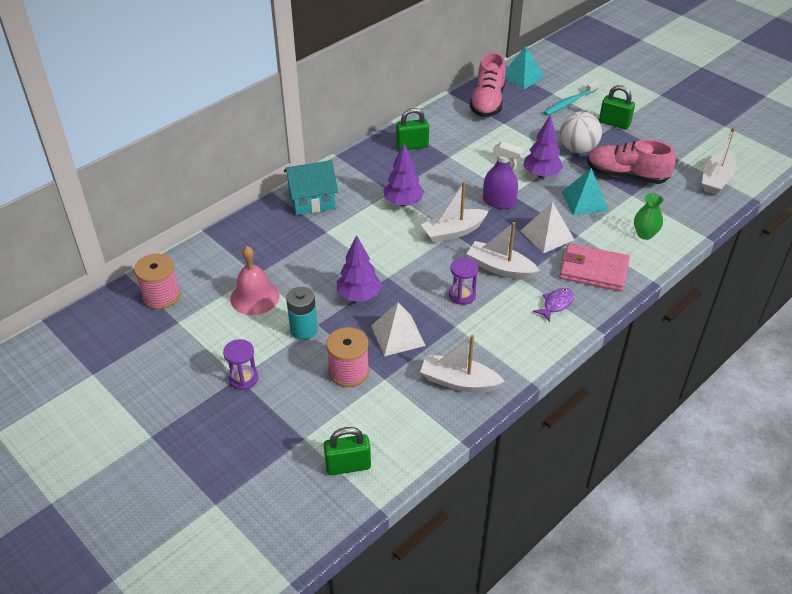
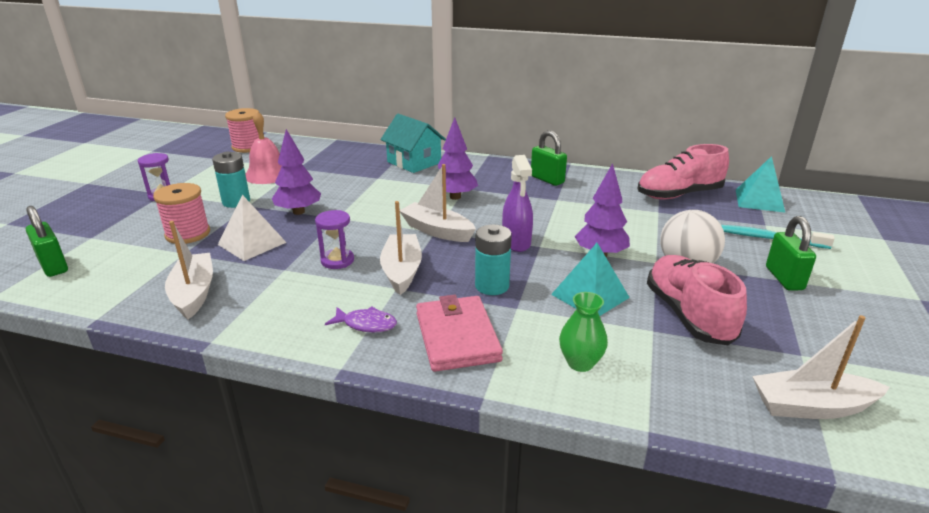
camera: 60 degrees right, 15 degrees down
(547, 235) = (492, 286): white pyramid -> turquoise battery

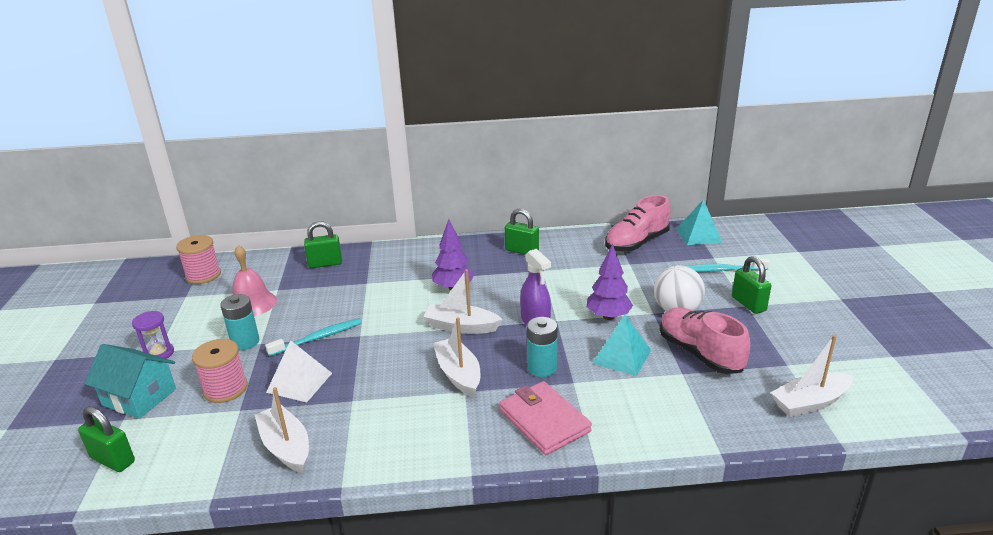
camera: 20 degrees left, 0 degrees up
(298, 212) = (318, 338): purple tree -> turquoise toothbrush
(337, 260) = (394, 379): purple hourglass -> none
(354, 156) = (325, 264): none -> green padlock
(366, 324) = (464, 431): purple fish -> none
(414, 162) = (389, 258): turquoise house -> turquoise house (139, 397)
(580, 363) = (647, 415): green vase -> none

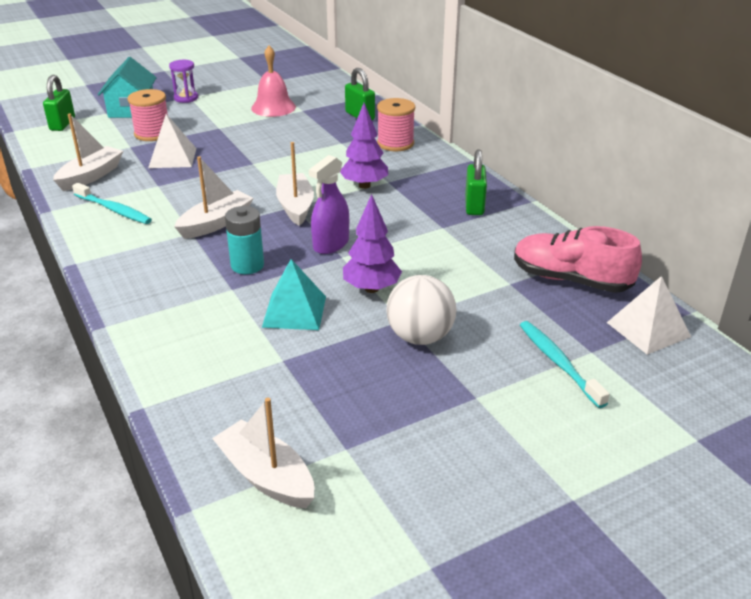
camera: 65 degrees right, 5 degrees up
(203, 275) = (302, 77): pink spool -> pink spool (395, 143)
(245, 342) = (217, 122): turquoise battery -> none
(318, 338) = (238, 147): turquoise toothbrush -> turquoise toothbrush (114, 210)
(544, 421) = (161, 284): pink wallet -> none
(699, 235) = (648, 329): turquoise pyramid -> white pyramid
(700, 353) = (331, 368): pink shoe -> none
(748, 304) = (481, 398): green padlock -> none

